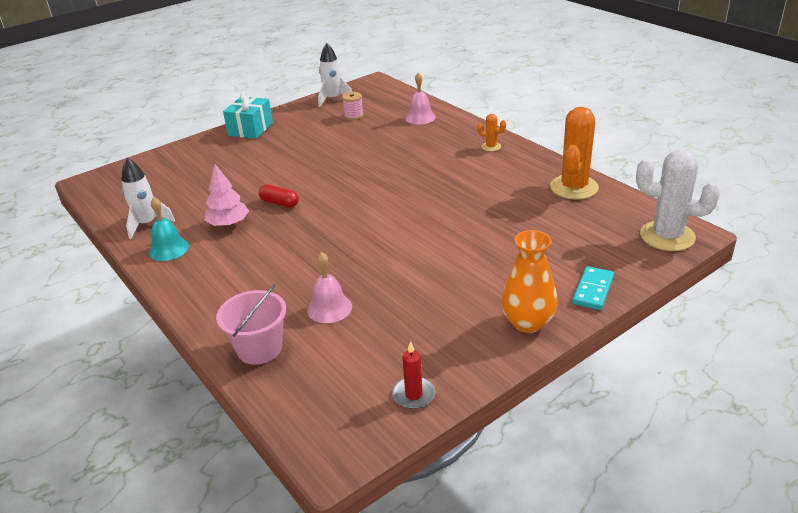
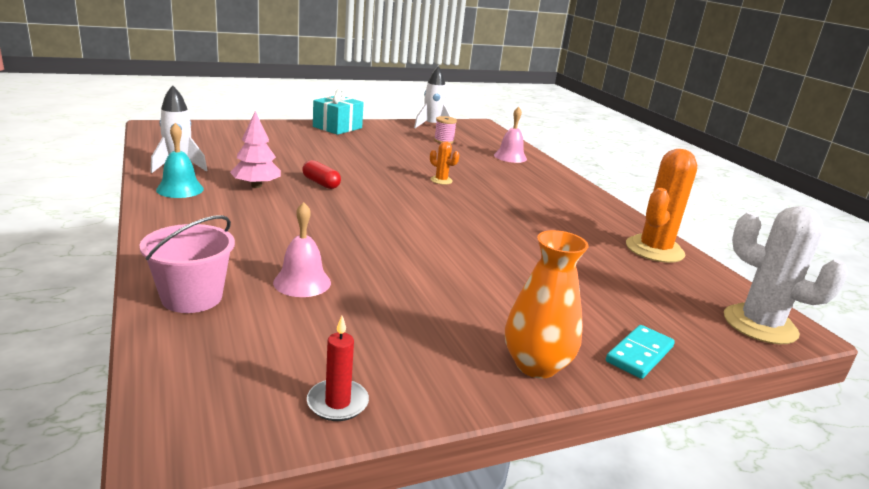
camera: 10 degrees right, 10 degrees down
(491, 147) = (573, 194): orange cactus -> orange cactus (441, 180)

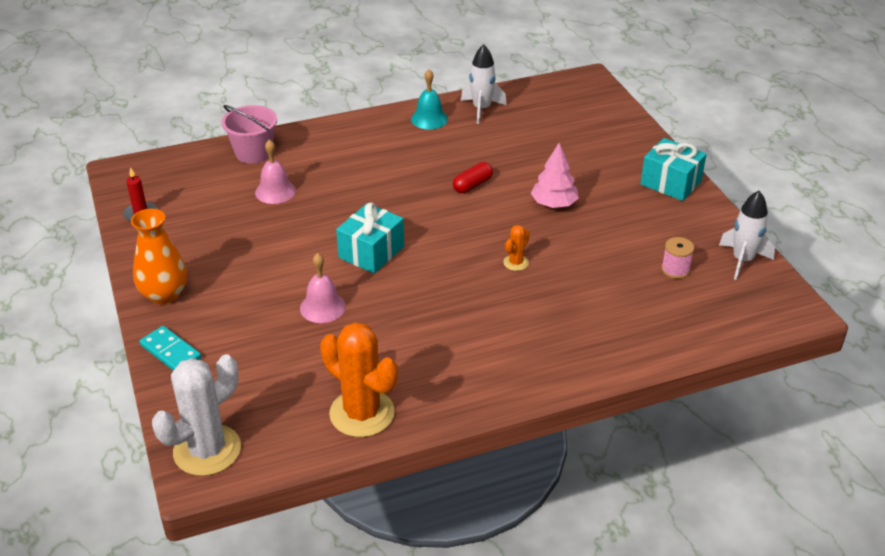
camera: 95 degrees right, 15 degrees up
(256, 186) = (451, 152): pink tree -> pink tree (554, 204)
(430, 233) = (371, 252): none -> turquoise gift
(510, 157) = (641, 329): pink bell -> pink bell (322, 307)

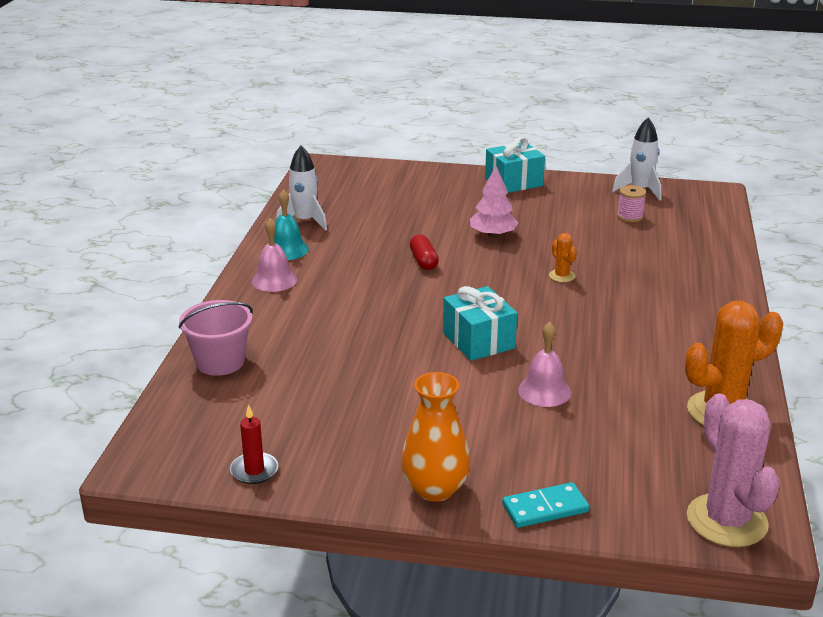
camera: 60 degrees left, 10 degrees down
(207, 450) = (726, 521): white cactus -> pink cactus
(275, 191) = (312, 367): pink bell -> pink bell (274, 280)

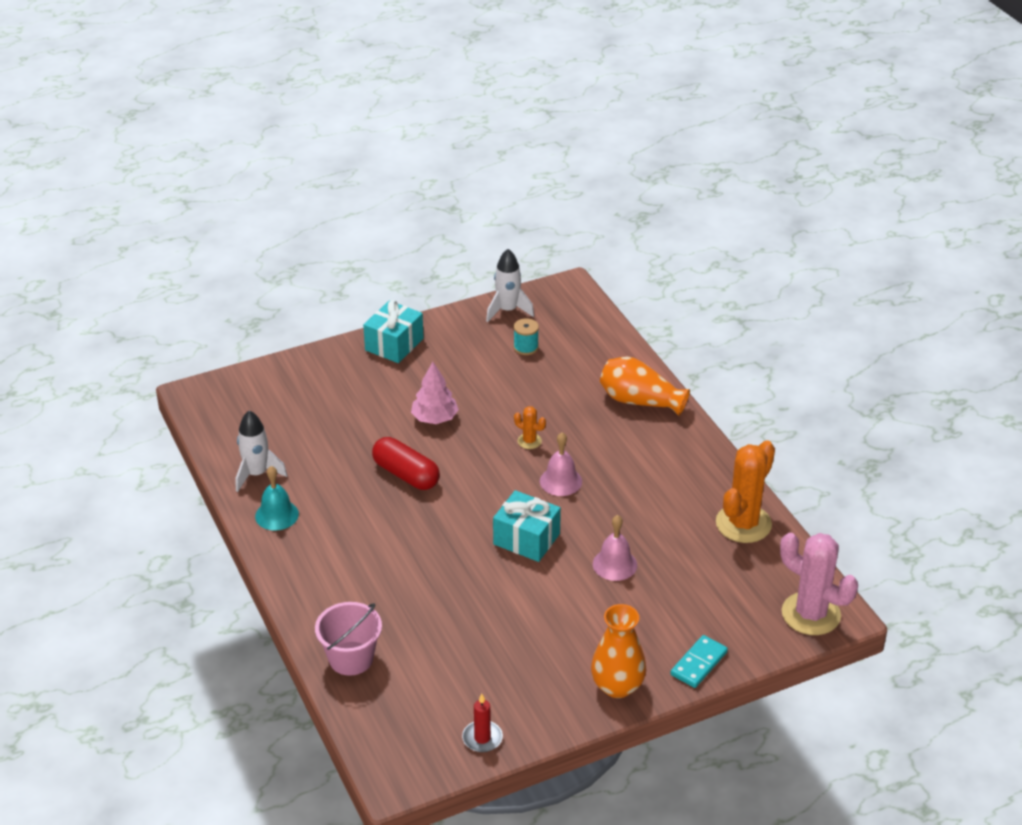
camera: 35 degrees left, 10 degrees up
(274, 280) = (303, 554): pink bell -> pink bell (560, 481)
(423, 261) = (406, 474): red capsule -> red capsule, size x1.56
(630, 217) = (526, 347): pink spool -> turquoise spool
(704, 284) = (640, 401): none -> orange vase

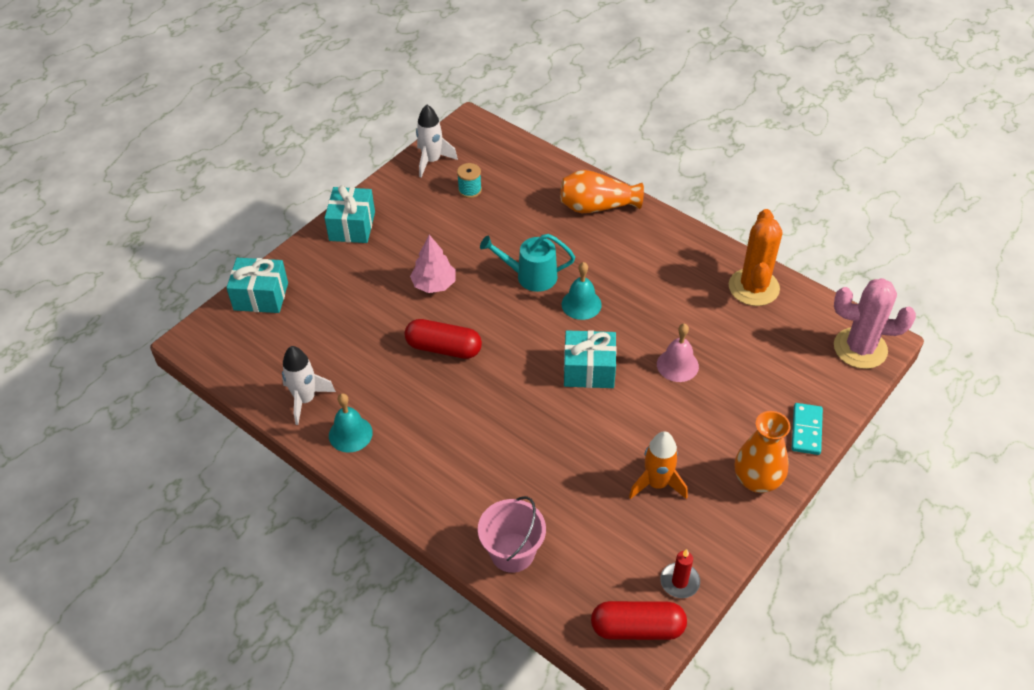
camera: 25 degrees left, 10 degrees up
(274, 377) = (261, 296): none -> turquoise gift
(417, 758) = (637, 628): none -> red capsule
(520, 654) = (657, 484): none -> orange rocket
(529, 441) = (530, 276): orange cactus -> turquoise watering can
(560, 481) = (581, 304): pink bell -> turquoise bell

